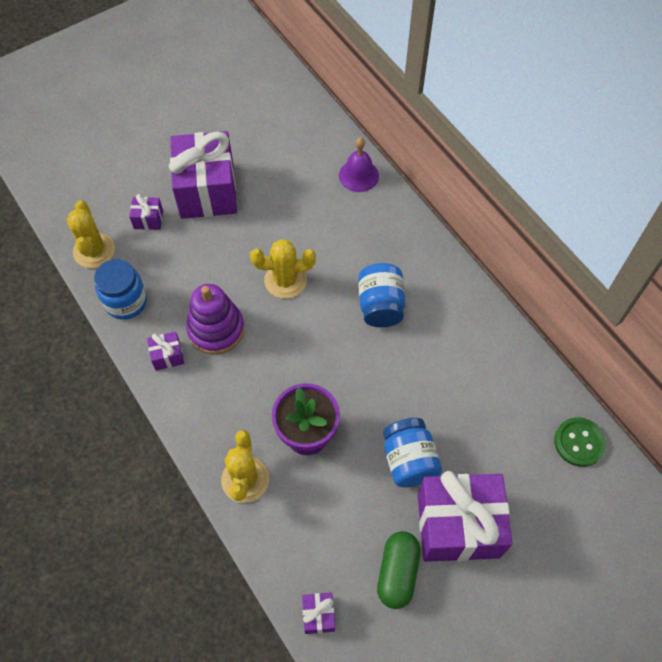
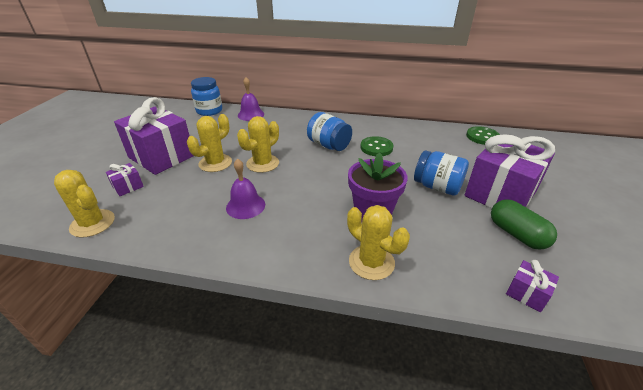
camera: 45 degrees left, 25 degrees down
(126, 302) = (154, 233): blue jar -> blue jar (209, 111)
(167, 356) = (225, 239): purple gift -> none
(216, 329) = (245, 206): purple stacking toy -> purple bell
(244, 243) = (215, 163): none -> yellow cactus
(426, 352) = (376, 147): none -> green button

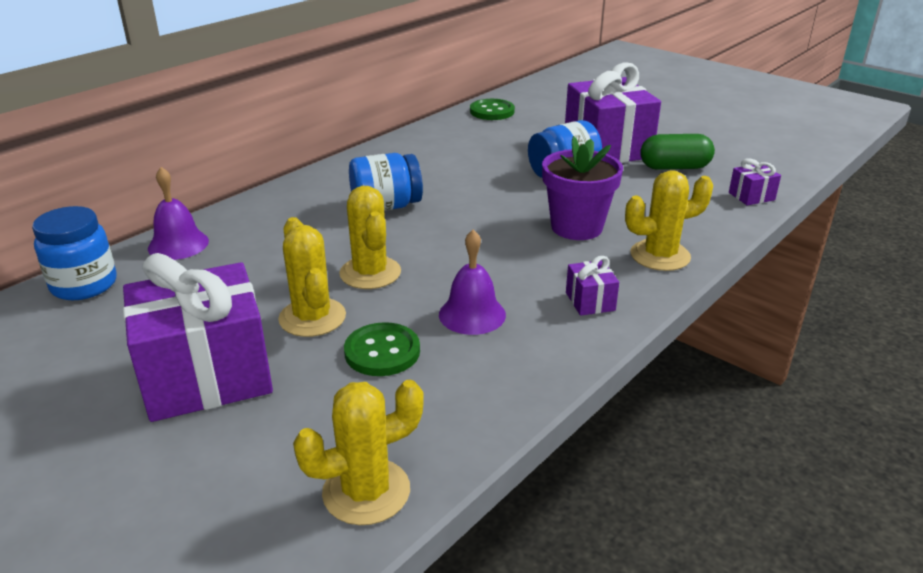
camera: 60 degrees left, 5 degrees down
(128, 187) = (278, 433): purple gift -> purple gift (590, 301)
(376, 147) = (436, 177): green button -> green button (382, 352)

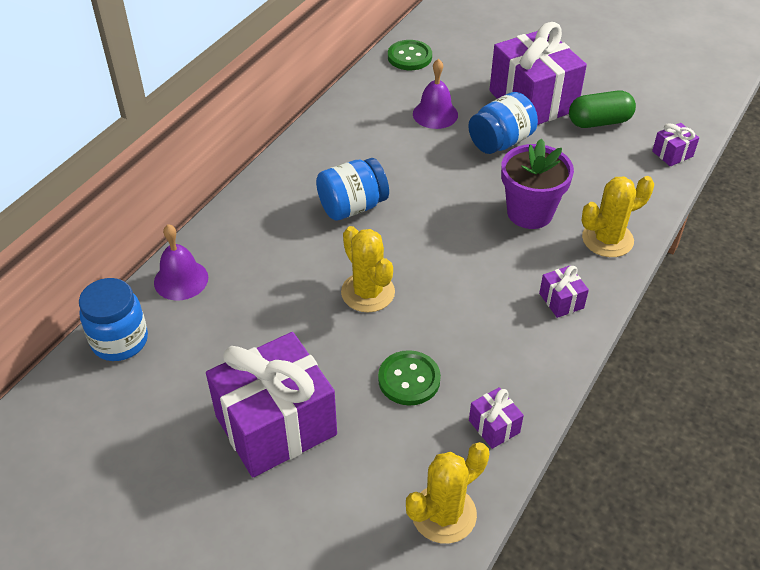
camera: 10 degrees left, 15 degrees up
(312, 317) = (337, 350): yellow cactus -> none
(467, 408) = (494, 426): none -> purple gift
(472, 314) = (469, 328): purple bell -> purple bell (435, 114)

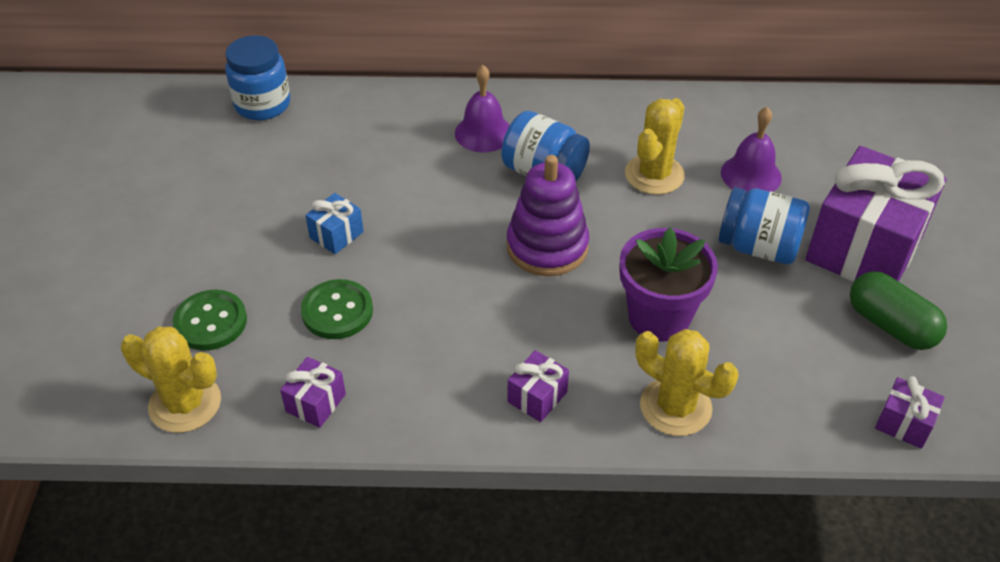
camera: 60 degrees right, 0 degrees up
(181, 280) = (357, 106): purple bell -> purple bell (483, 133)
(276, 425) = (226, 241): purple gift -> none
(325, 349) = (336, 235): none -> blue gift
(368, 292) = (432, 234): yellow cactus -> yellow cactus (654, 175)
(409, 57) = (829, 115): green button -> green button (210, 322)
(428, 237) = (547, 247): none -> purple stacking toy

